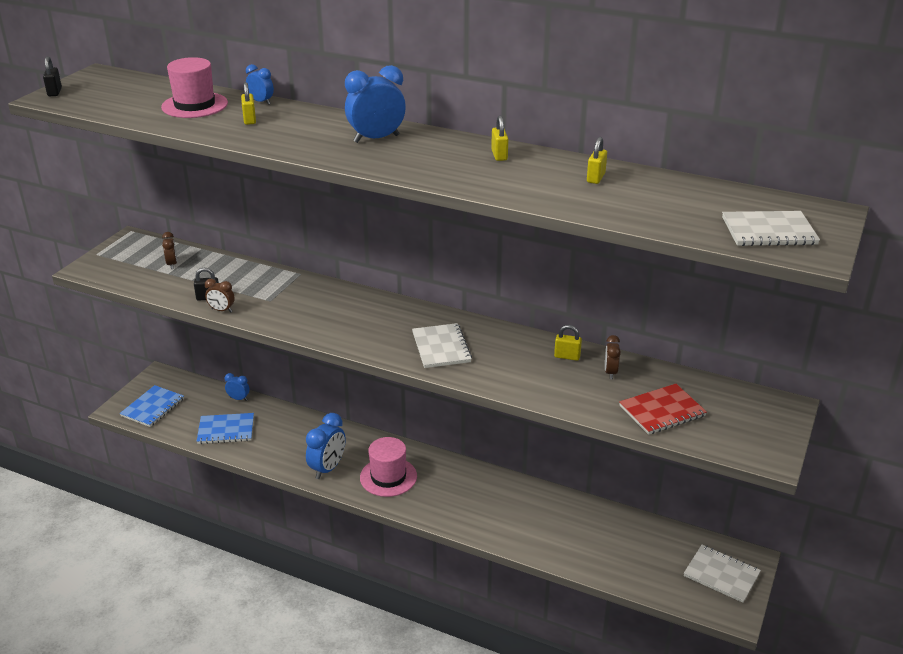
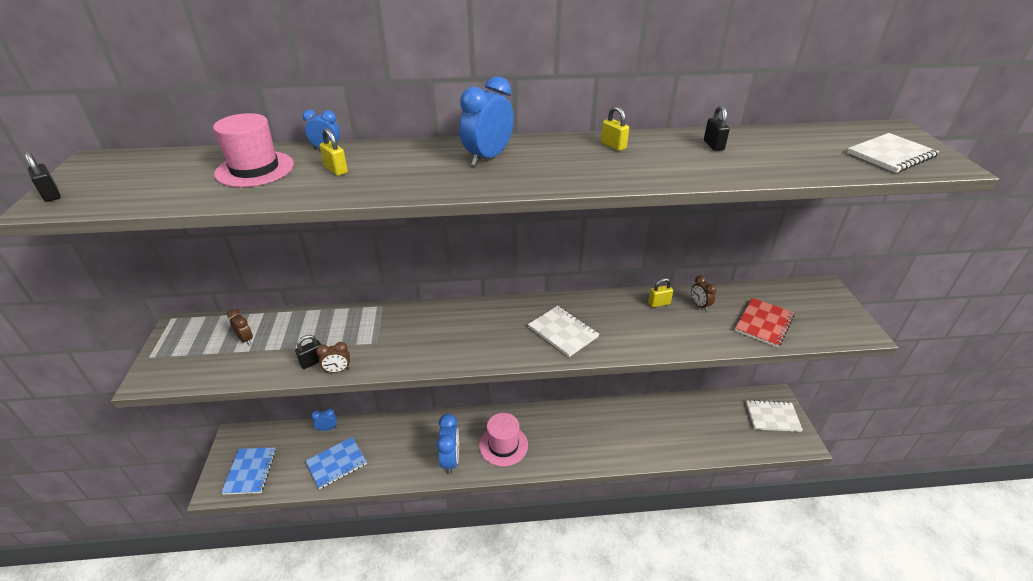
camera: 30 degrees left, 5 degrees up
(595, 178) = (713, 145): yellow padlock -> black padlock

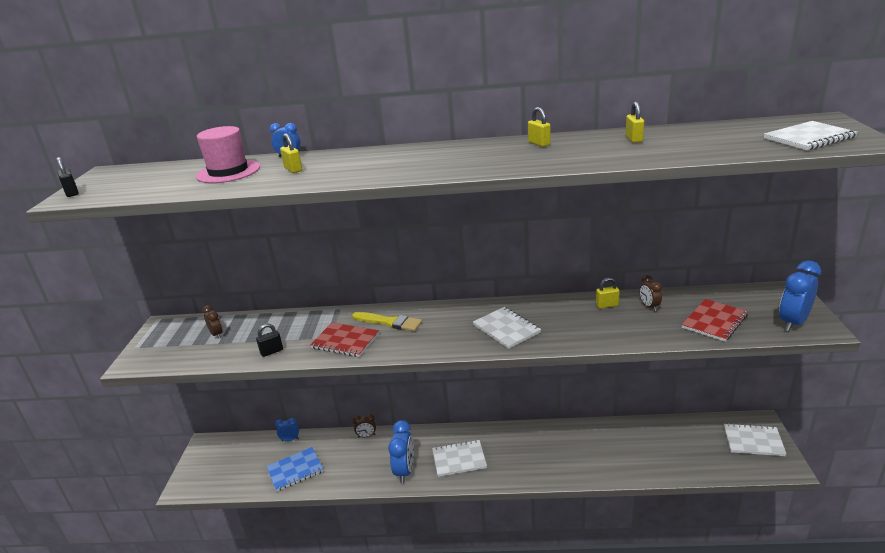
camera: 10 degrees right, 10 degrees down
(250, 471) = (215, 474): blue notebook -> none
(338, 370) = (292, 358): brown clock -> brown clock (366, 436)
(394, 348) = (345, 341): none -> red notebook
(439, 323) = (389, 322): none -> yellow brush
(488, 157) = (423, 156): blue clock -> blue clock (793, 322)
(503, 445) = (459, 459): pink hat -> white notebook
(713, 145) = (634, 139): black padlock -> yellow padlock

